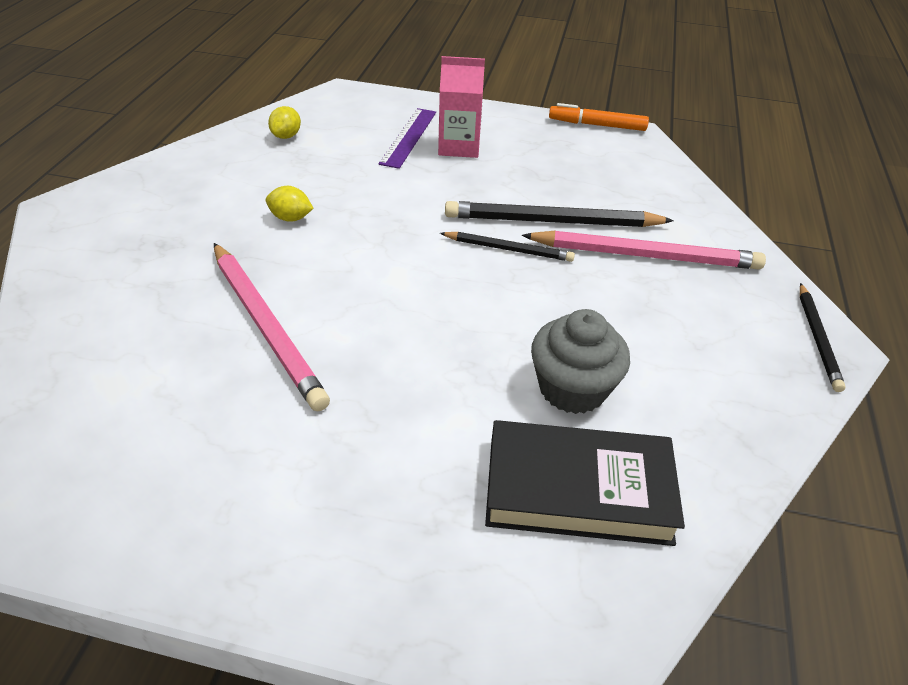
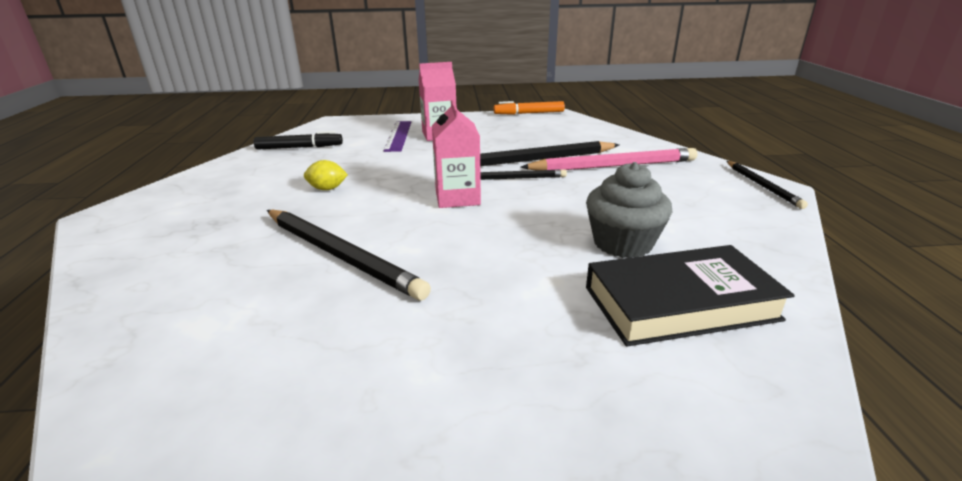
camera: 15 degrees left, 15 degrees down
(265, 326) = (340, 255): pink pencil -> black pencil
(286, 136) = (299, 147): yellow lemon -> black marker
(426, 267) = (457, 198): none -> pink carton

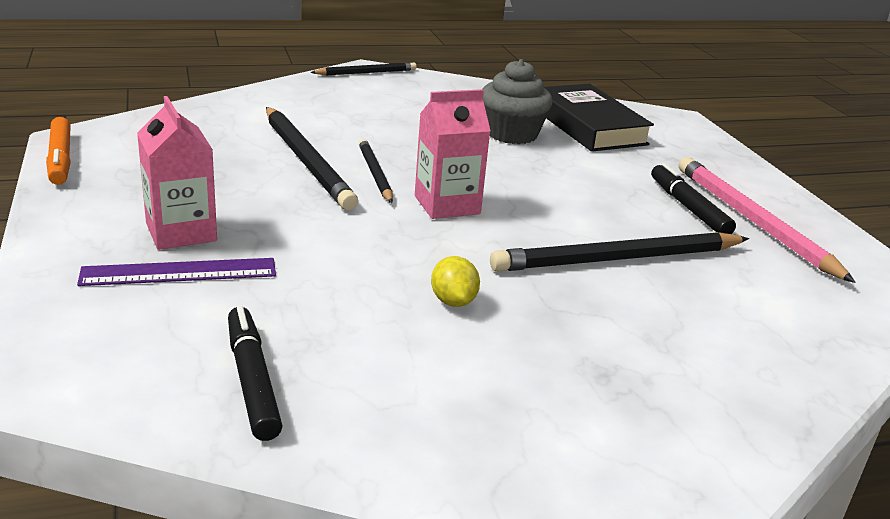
camera: 105 degrees left, 0 degrees up
(340, 255) = (618, 259): black pencil -> black pencil turned 135 degrees counterclockwise
(422, 326) = (688, 208): none -> black marker
(613, 166) = (323, 122): pink pencil -> pink pencil (753, 221)

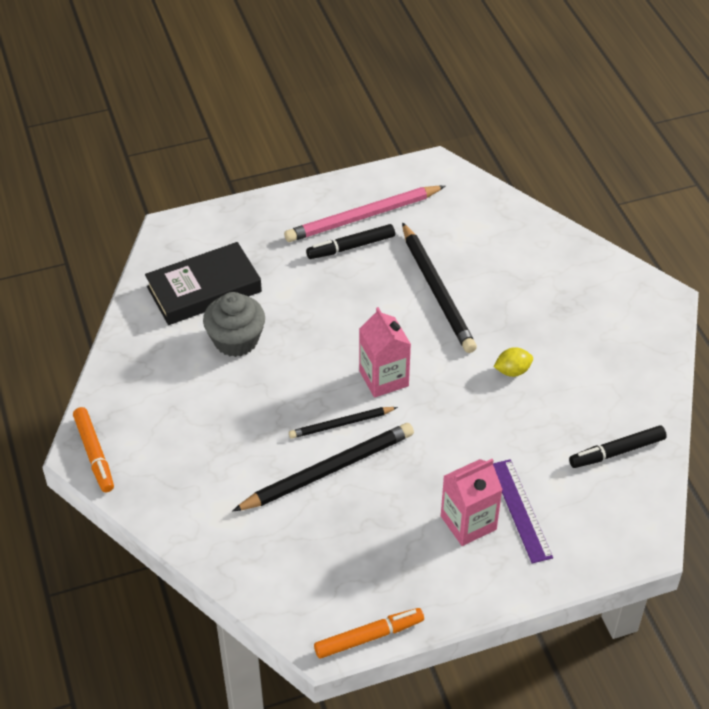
camera: 90 degrees left, 20 degrees up
(366, 73) = (94, 454): black pencil -> orange marker

